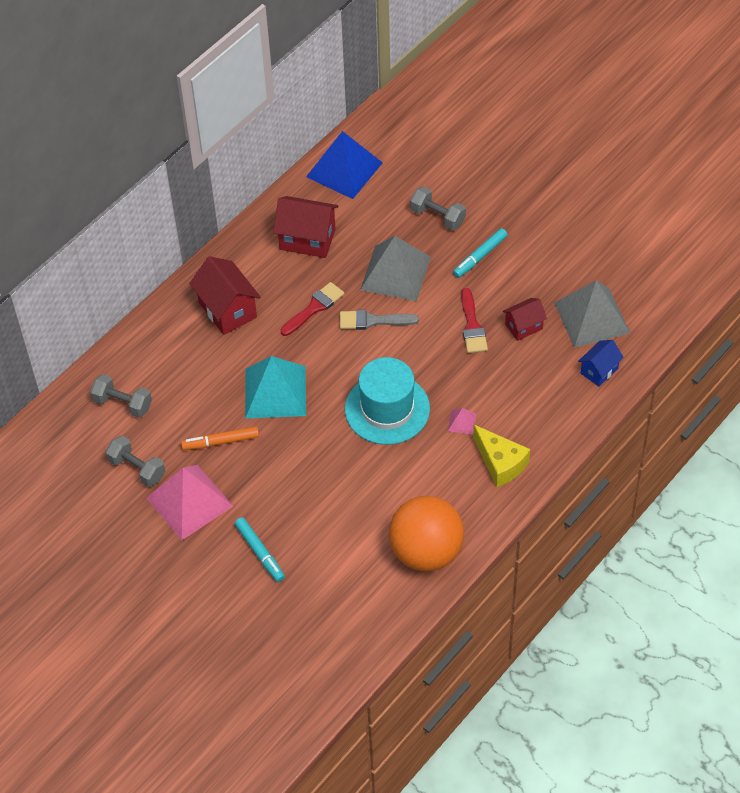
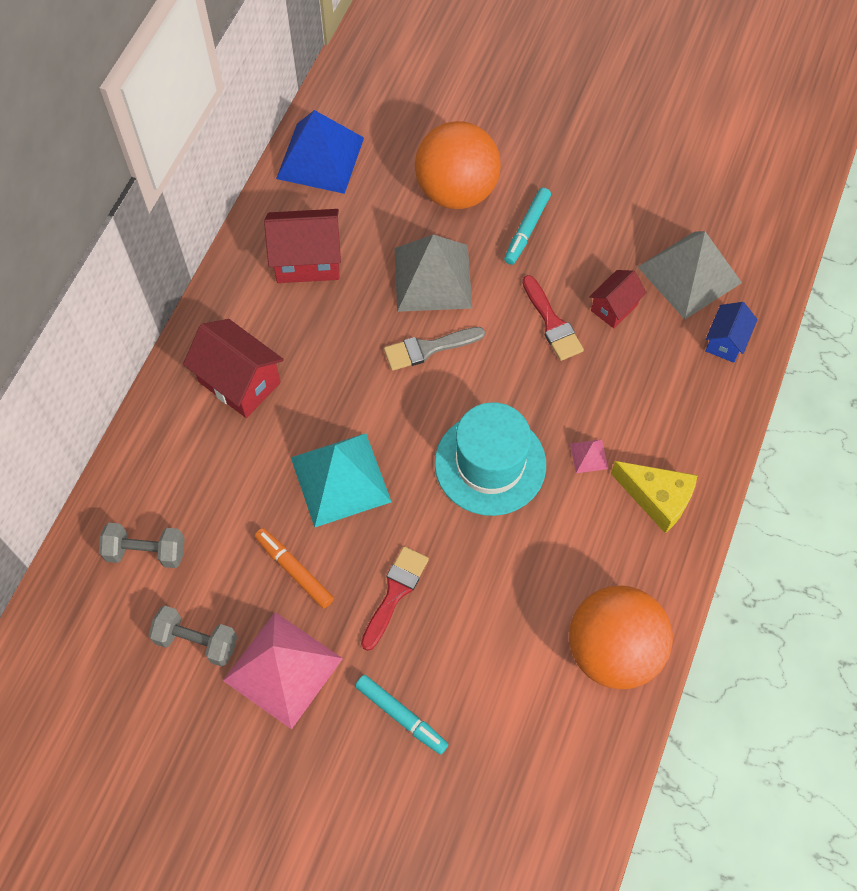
camera: 20 degrees left, 10 degrees up
(220, 442) = (294, 570): orange marker -> orange marker turned 75 degrees clockwise
(314, 308) = (349, 350): red brush -> red brush (395, 593)
(437, 217) = (456, 191): grey dumbbell -> orange ball

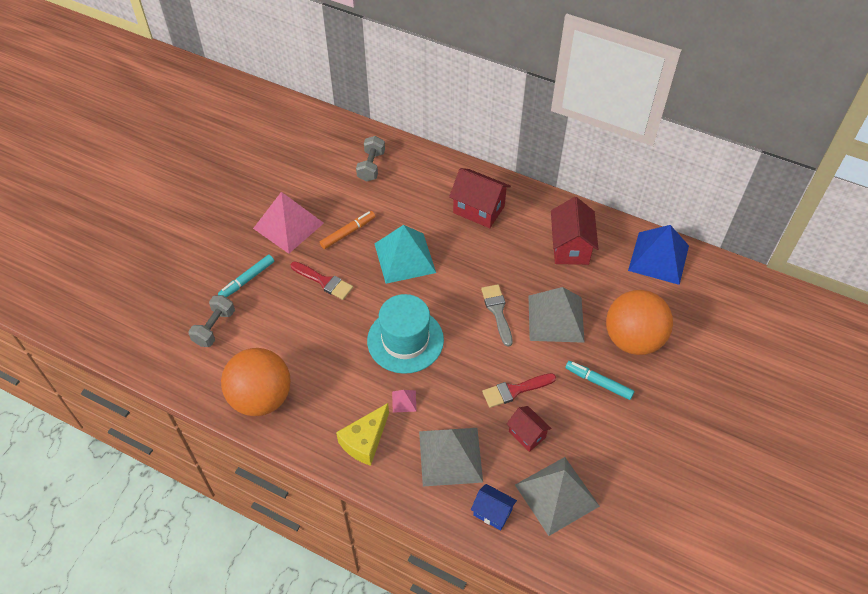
camera: 95 degrees right, 10 degrees down
(196, 641) = (313, 187): grey dumbbell -> grey dumbbell (214, 327)
(239, 382) = (478, 209): red house -> red house turned 75 degrees clockwise
(660, 393) = (450, 456): none -> grey pyramid

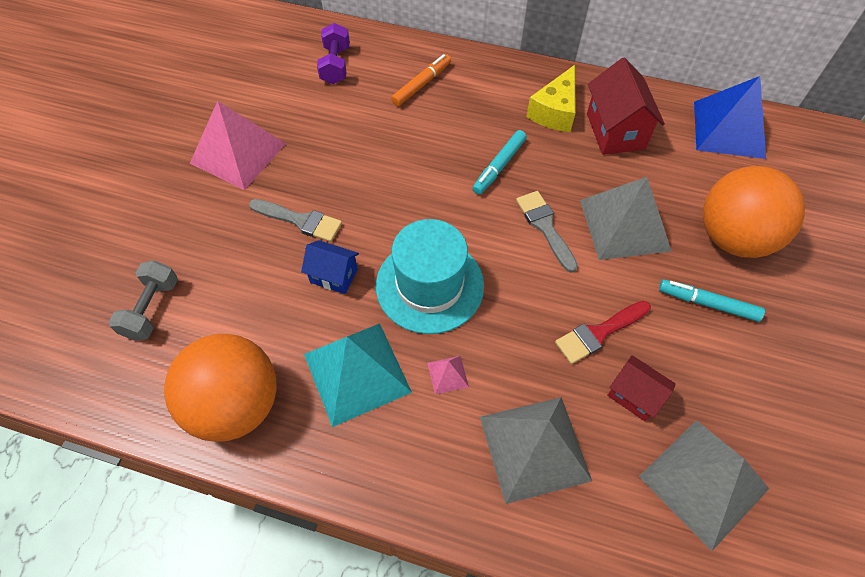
camera: 10 degrees left, 5 degrees up
(247, 280) = (191, 234): turquoise marker -> turquoise marker (499, 166)
(324, 281) = (300, 221): red brush -> grey brush
(348, 232) = (321, 151): orange marker -> orange marker (421, 84)
(365, 441) = (404, 446): yellow cheese -> yellow cheese (555, 111)
(371, 166) = (335, 65): grey dumbbell -> purple dumbbell
(404, 258) = (404, 174): turquoise pyramid -> turquoise pyramid (356, 373)
(478, 209) = (486, 100): red house -> none
(492, 512) = (619, 528): blue house -> blue house (334, 276)

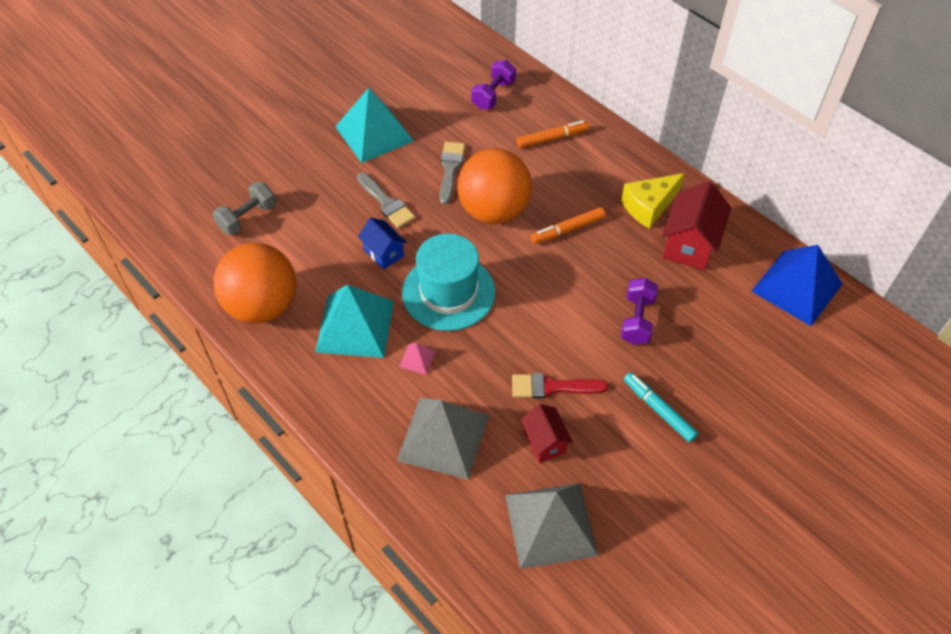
camera: 30 degrees right, 5 degrees down
(238, 153) = (374, 133): pink pyramid -> turquoise pyramid
(499, 166) = (567, 230): turquoise marker -> orange marker
(545, 227) = (570, 292): grey brush -> grey brush (450, 169)
(624, 225) = (637, 320): grey pyramid -> purple dumbbell
(733, 237) = (724, 373): orange ball -> orange ball (494, 211)

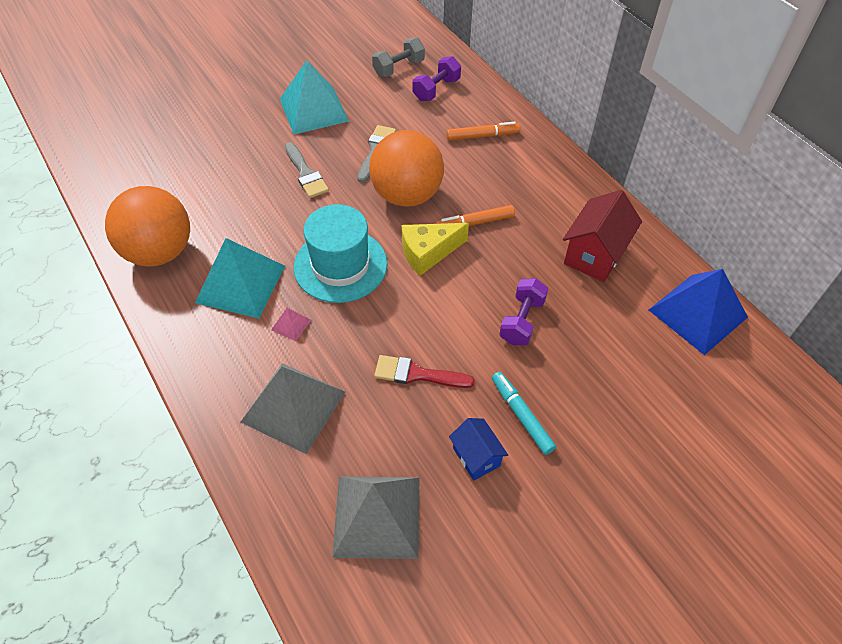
camera: 10 degrees right, 0 degrees up
(247, 218) = (172, 169): grey dumbbell -> grey dumbbell (398, 68)
(384, 253) = (289, 219): blue house -> blue house (476, 457)
(544, 442) = (394, 429): red house -> none
(649, 206) = (562, 212): yellow cheese -> yellow cheese (428, 253)

